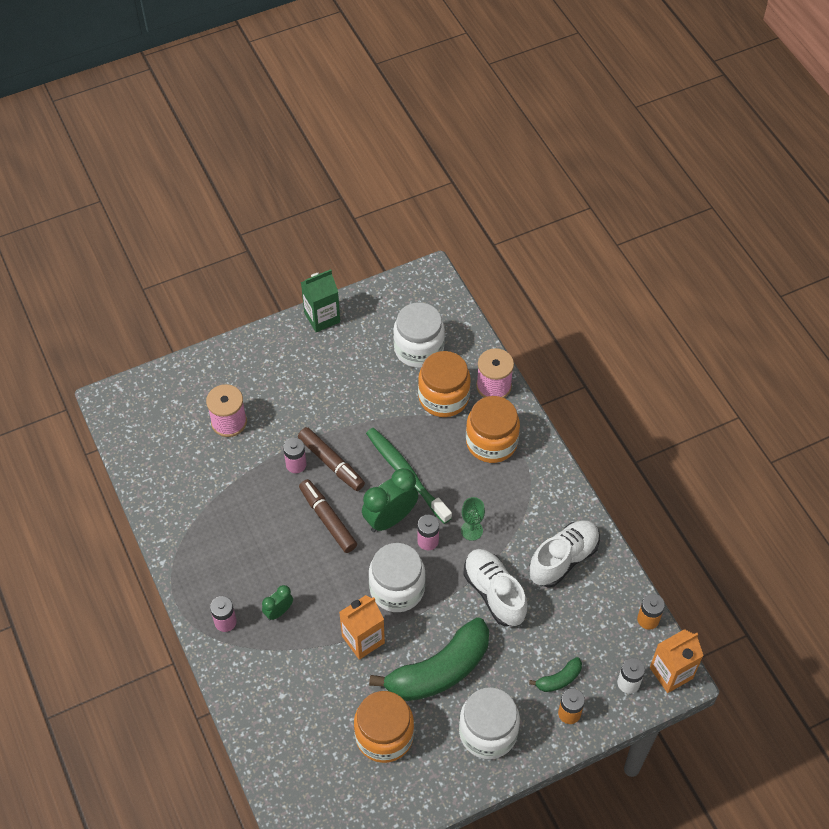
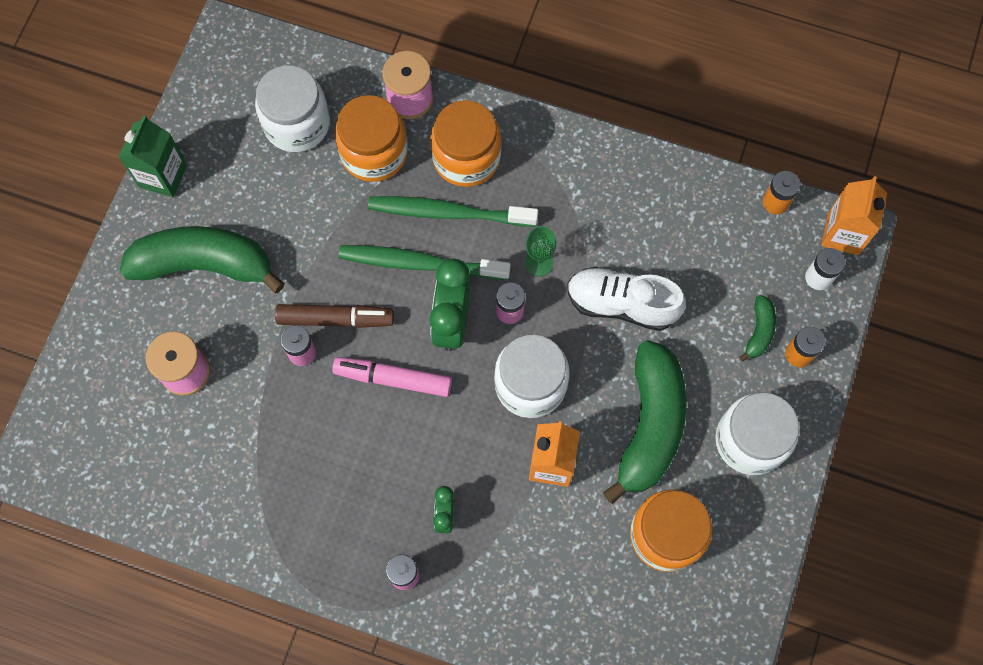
camera: 45 degrees left, 15 degrees up
(295, 378) = (204, 264): none -> green banana
(328, 519) = (393, 379): brown marker -> pink marker
(450, 462) = (449, 213): none -> green toothbrush
(563, 559) = (648, 213): white shoe -> none

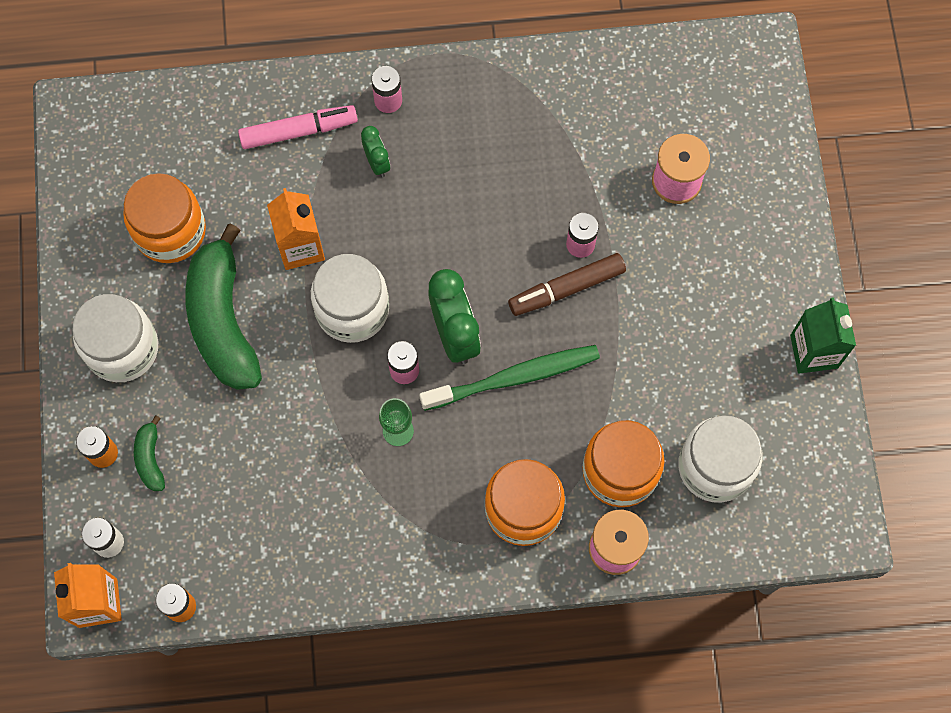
camera: 155 degrees right, 0 degrees up
(204, 264) = (720, 284): green banana -> none
(393, 379) = (483, 258): pink marker -> pink marker (298, 131)
(449, 213) = (511, 442): green toothbrush -> none
(621, 304) = (298, 425): white shoe -> none

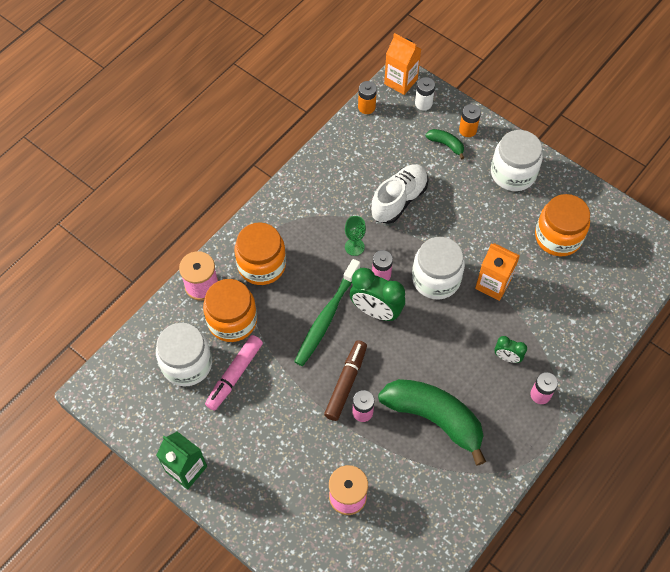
camera: 135 degrees right, 10 degrees down
(223, 321) = (485, 222): green banana -> green banana (434, 418)
(285, 440) = (399, 200): none -> white shoe
(298, 131) = (562, 336): pink marker -> pink marker (235, 375)

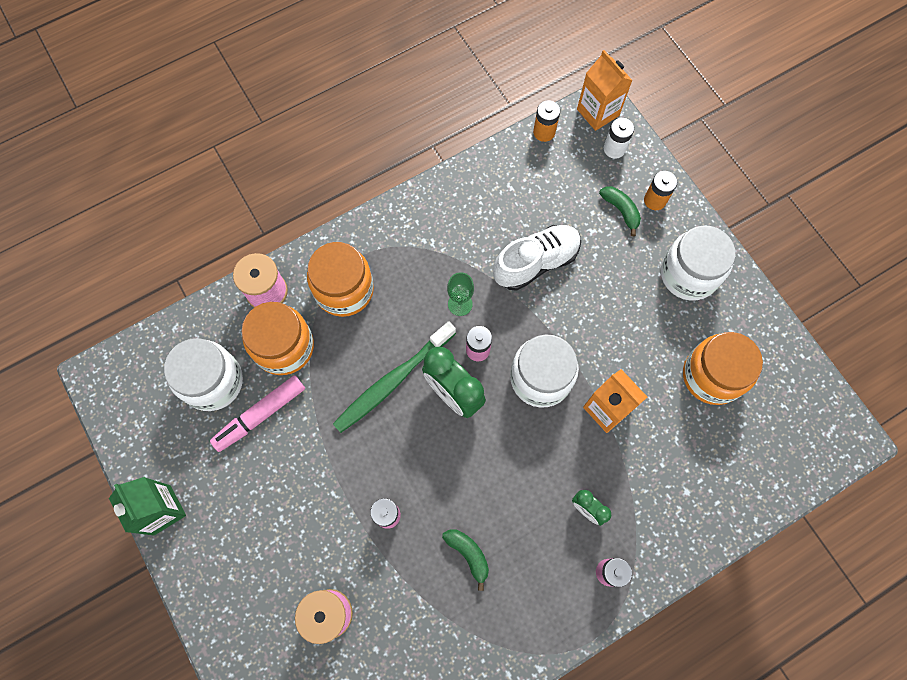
camera: 20 degrees right, 10 degrees up
(346, 383) = (382, 471): brown marker -> none
(434, 418) = (468, 554): green banana -> green banana, size x0.44

